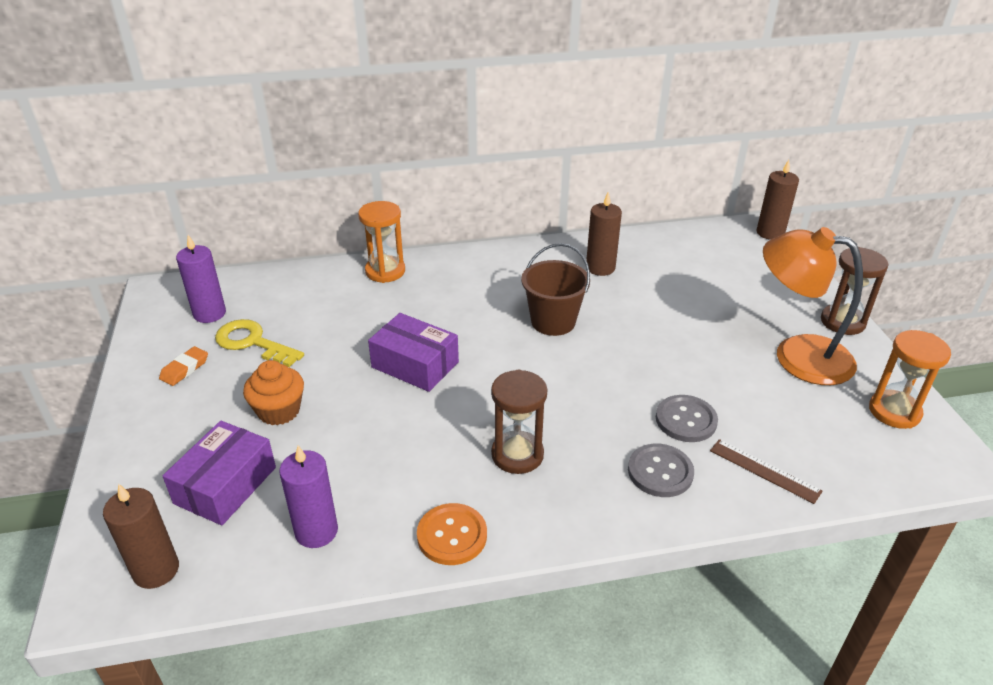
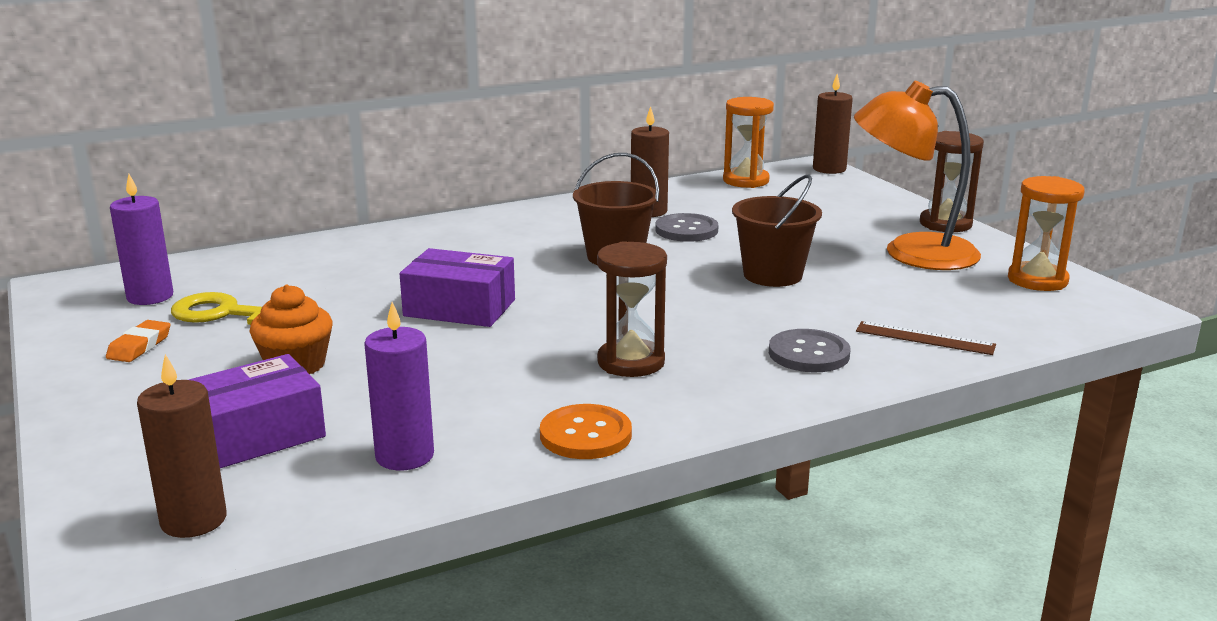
camera: 15 degrees left, 15 degrees down
(225, 485) = (255, 435): purple box -> purple box turned 45 degrees clockwise
(385, 271) = (377, 239): orange hourglass -> orange hourglass (746, 181)
(669, 366) = (772, 275): none -> brown bucket
(686, 420) = (815, 312): grey button -> grey button (686, 230)

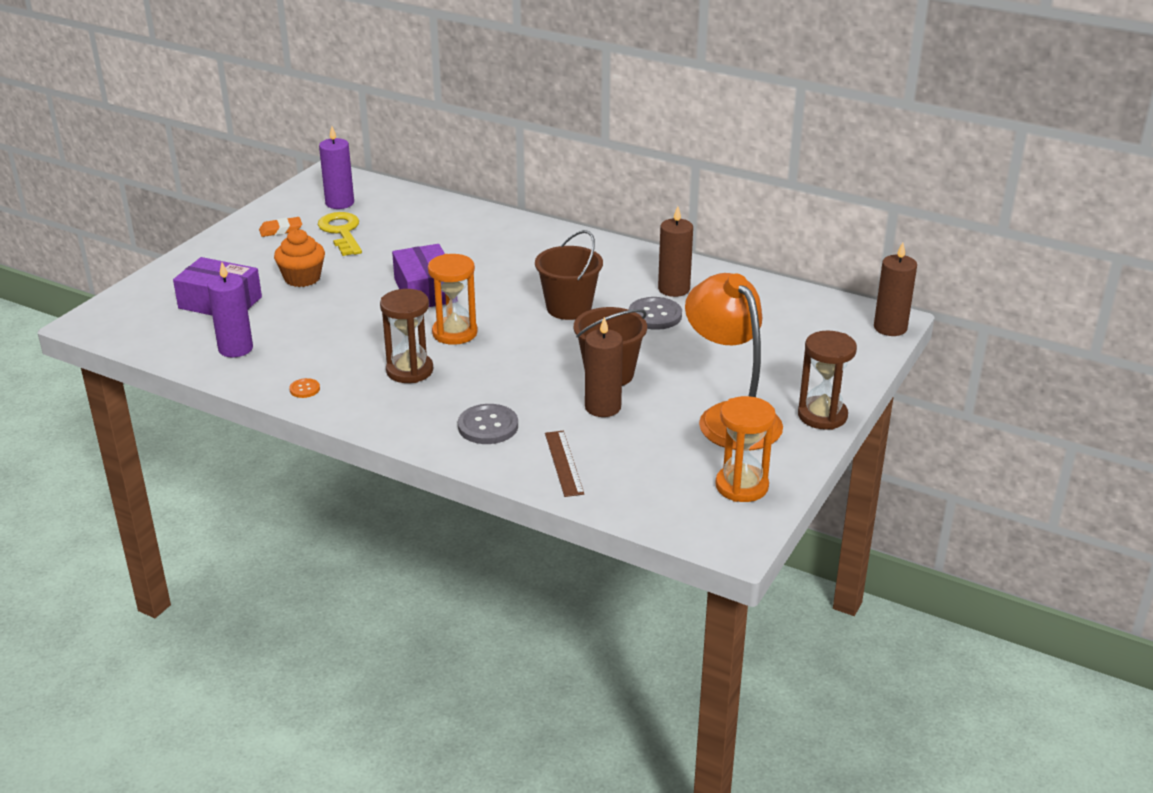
camera: 55 degrees right, 10 degrees up
(193, 520) = (135, 325): brown candle -> brown candle (603, 407)
(585, 435) = (304, 389): orange button -> orange button, size x0.52
(746, 181) = (801, 302): orange hourglass -> orange hourglass (454, 333)

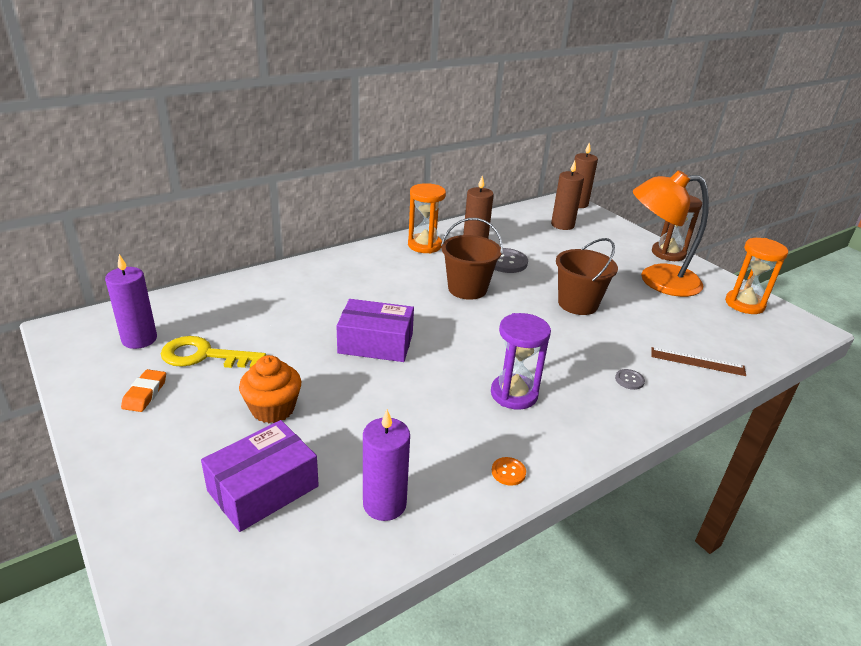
camera: 65 degrees left, 0 degrees up
(409, 371) = (514, 394): brown hourglass -> purple hourglass
(454, 333) = (465, 351): orange hourglass -> orange hourglass (424, 245)
(488, 426) = (629, 380): grey button -> grey button, size x0.52
(603, 407) = (624, 321): brown candle -> brown candle (562, 225)

